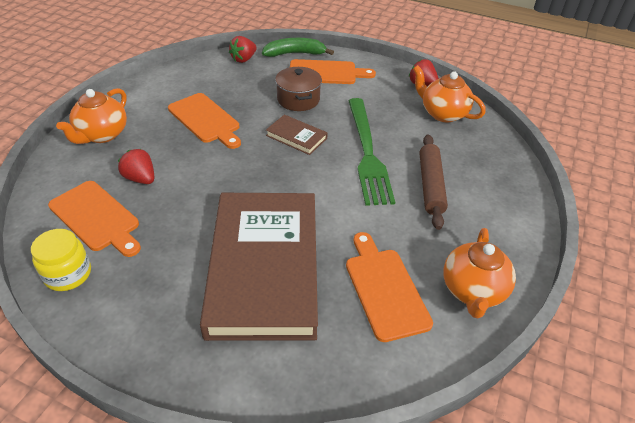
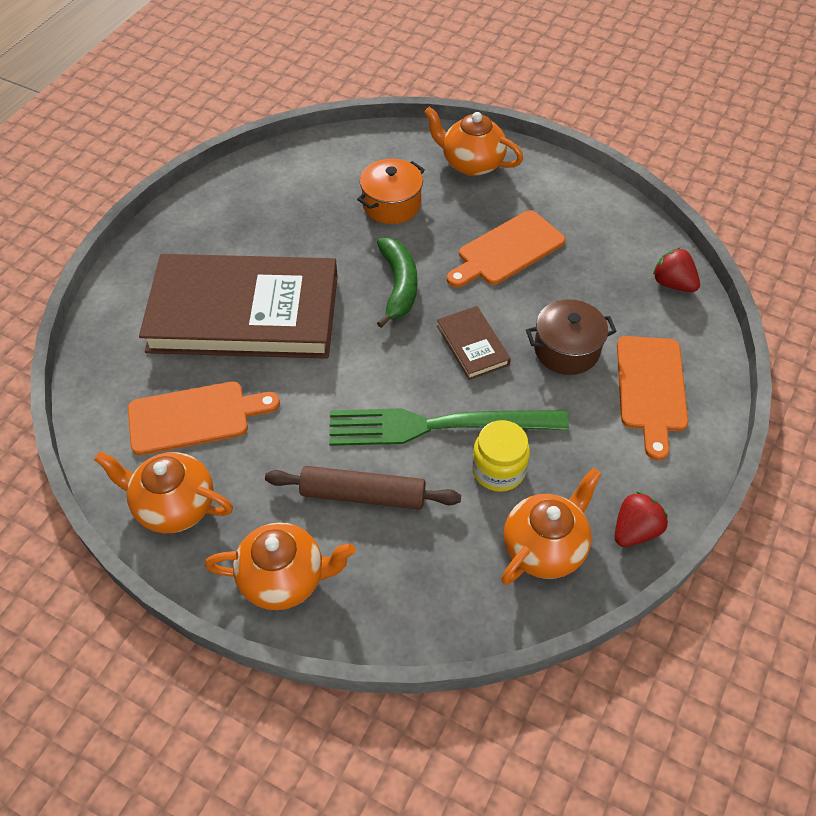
camera: 95 degrees right, 10 degrees up
(68, 274) = (260, 174): yellow jar -> yellow jar (498, 470)
(96, 218) = (332, 180): orange cutting board -> none
(140, 178) = (391, 204): red strawberry -> orange pot
(295, 54) = (705, 348): green banana -> green banana (398, 286)
(296, 137) = (472, 345): brown book -> brown book turned 60 degrees counterclockwise
(506, 220) = (284, 579): none -> orange teapot

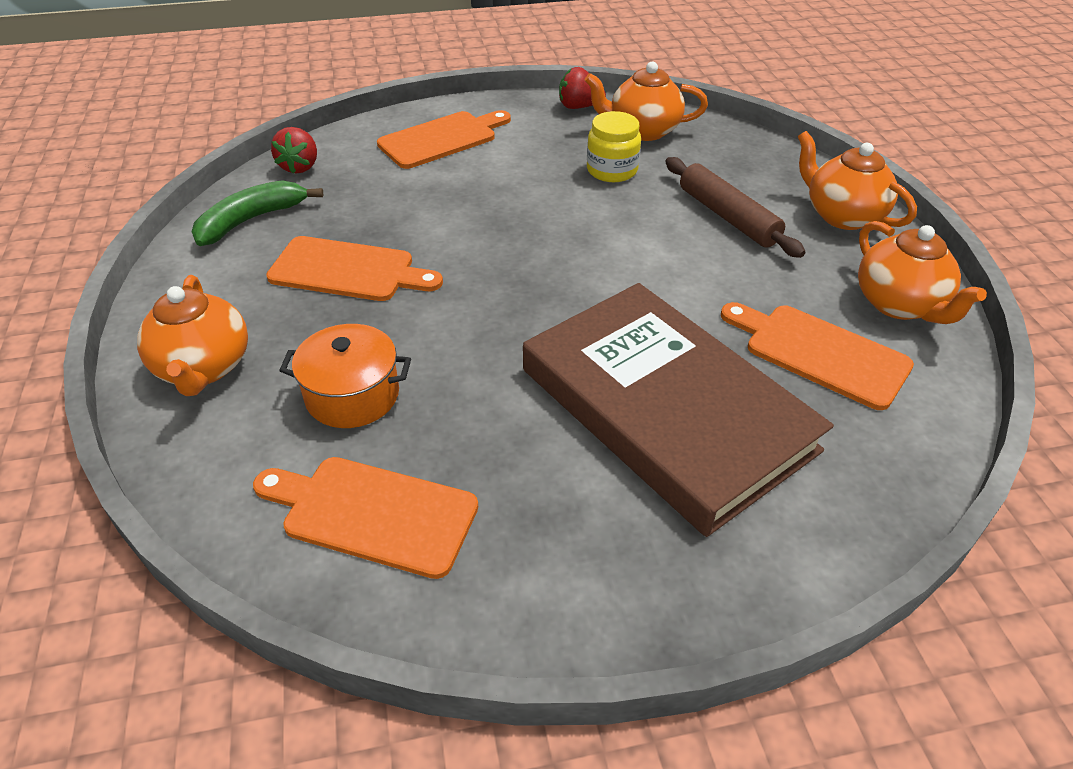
camera: 130 degrees left, 10 degrees down
(309, 179) = (373, 513): none -> orange cutting board
(398, 286) = (484, 316): green banana -> green banana (251, 220)
(437, 425) = (614, 213): green fork -> none
(472, 345) = (505, 235): brown book -> none
(566, 349) = (447, 187): brown pot -> none

